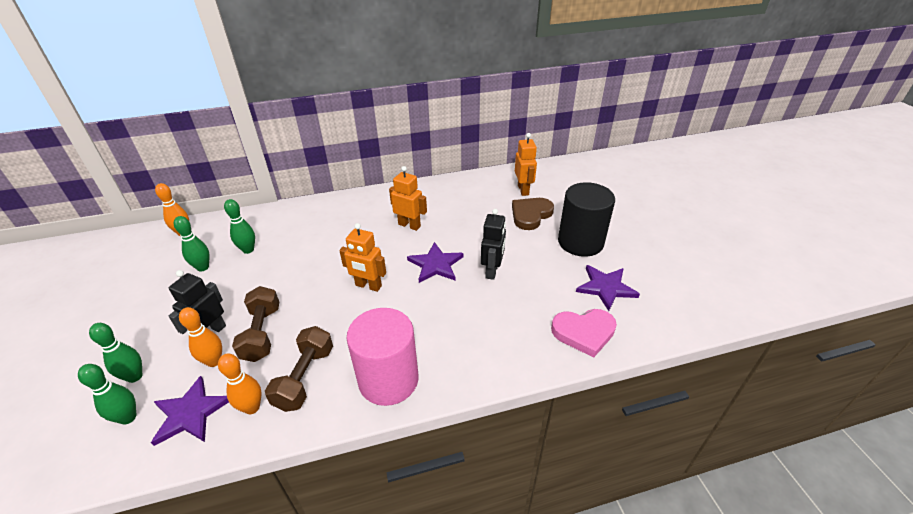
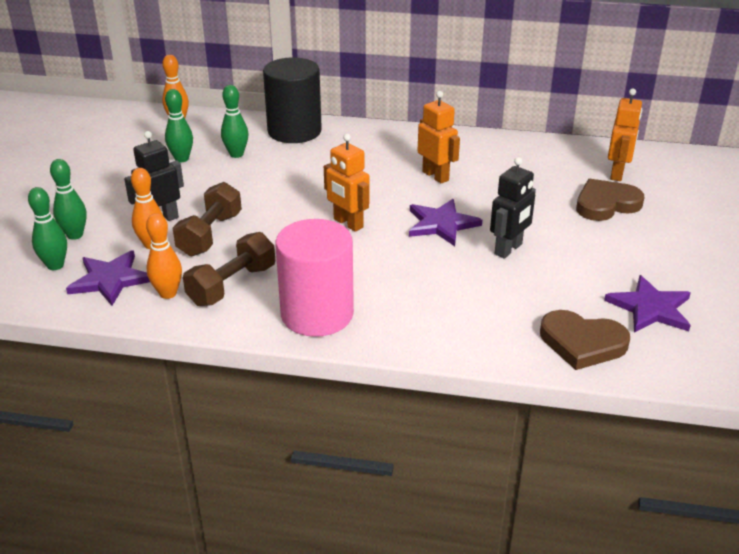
camera: 25 degrees right, 5 degrees down
(580, 242) = (654, 251): black cylinder -> black cylinder (294, 131)
(584, 332) = (582, 343): pink heart -> brown heart

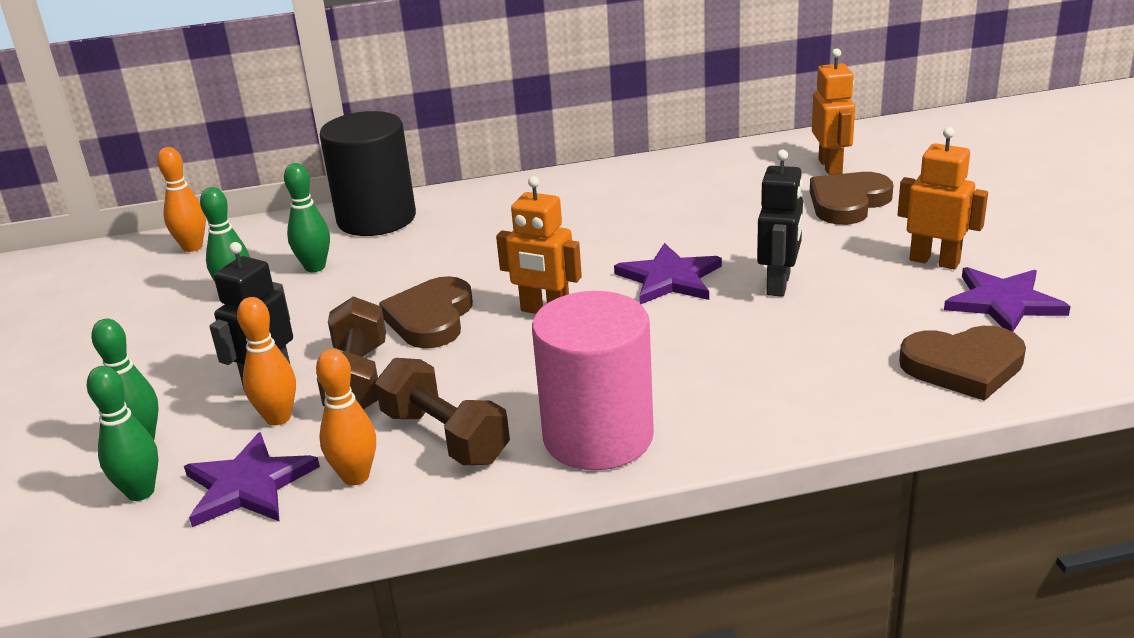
camera: 20 degrees left, 5 degrees down
(232, 285) = (445, 436): brown dumbbell -> brown dumbbell turned 60 degrees counterclockwise
(278, 208) = (431, 318): none -> brown heart
(435, 176) = (613, 224): orange robot -> orange robot (934, 261)

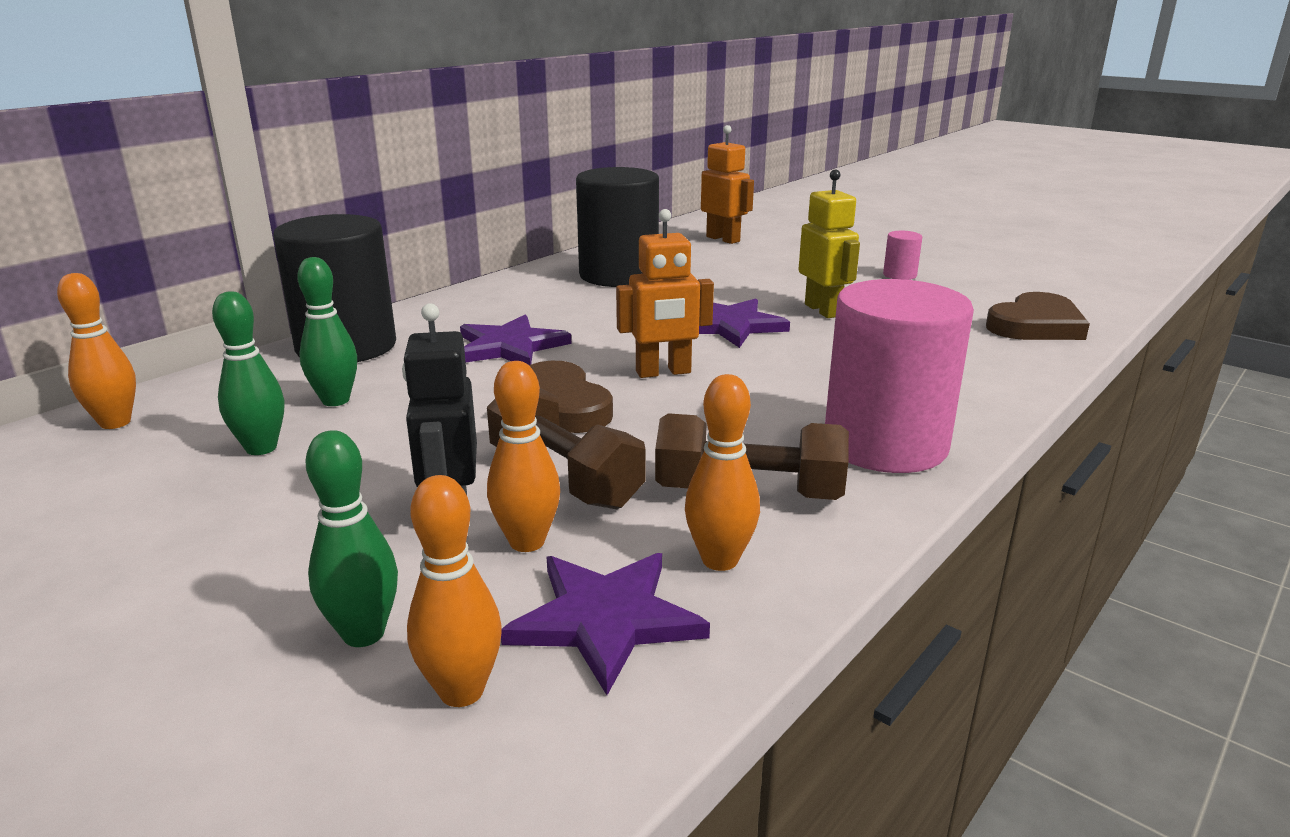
camera: 40 degrees left, 5 degrees down
(140, 492) = (461, 691): green bowling pin -> orange bowling pin
(664, 192) = (618, 275): none -> black cylinder
(779, 284) = (823, 310): black robot -> yellow robot
(848, 203) = (776, 256): brown heart -> none
(934, 261) = (899, 275): orange robot -> pink cylinder
(1003, 303) = (986, 287): purple star -> purple star (510, 346)

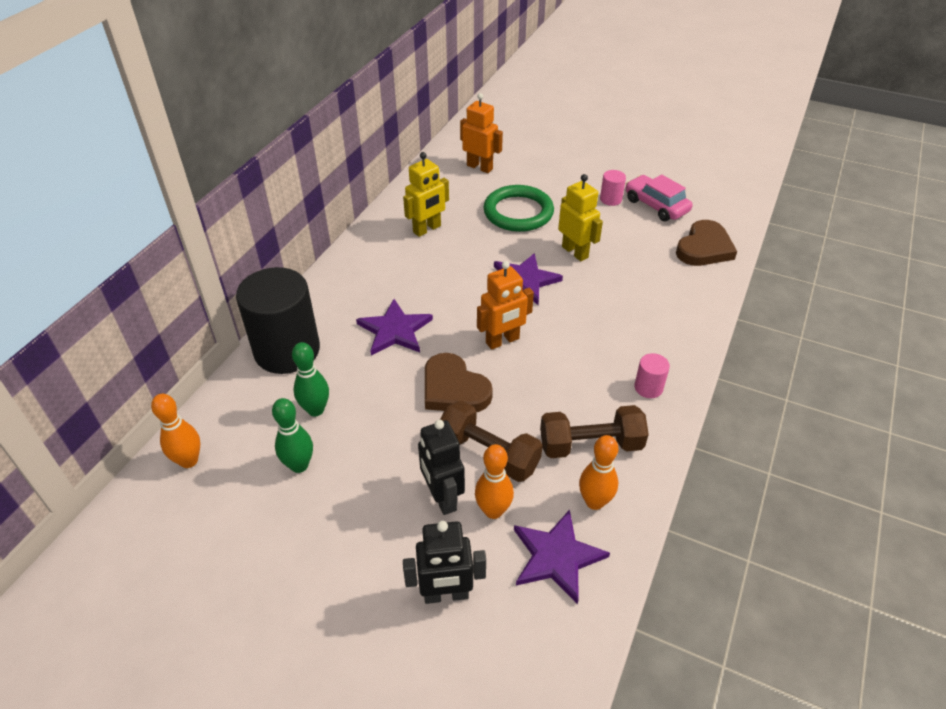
camera: 15 degrees left, 20 degrees up
(363, 634) = (446, 595): green bowling pin -> black robot
(461, 691) = (512, 618): orange bowling pin -> none
(618, 275) = (427, 229): black cylinder -> yellow robot
(756, 274) = (518, 212): none -> green ring
(885, 444) = (648, 388): pink cylinder -> pink cylinder, size x0.42
(968, 285) = (656, 205): none -> pink car

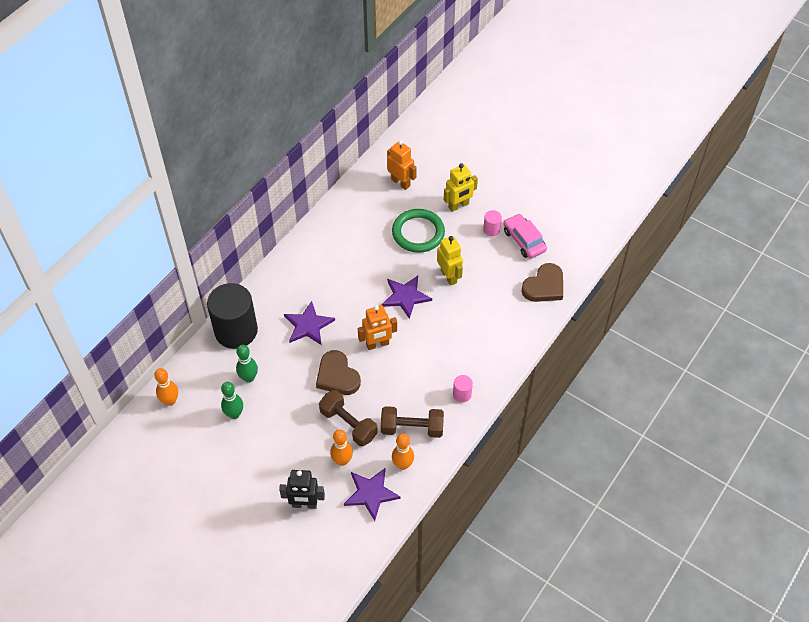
camera: 10 degrees right, 10 degrees up
(427, 229) = (347, 240): yellow robot -> yellow robot (458, 206)
(442, 497) = (314, 448): black robot -> none

